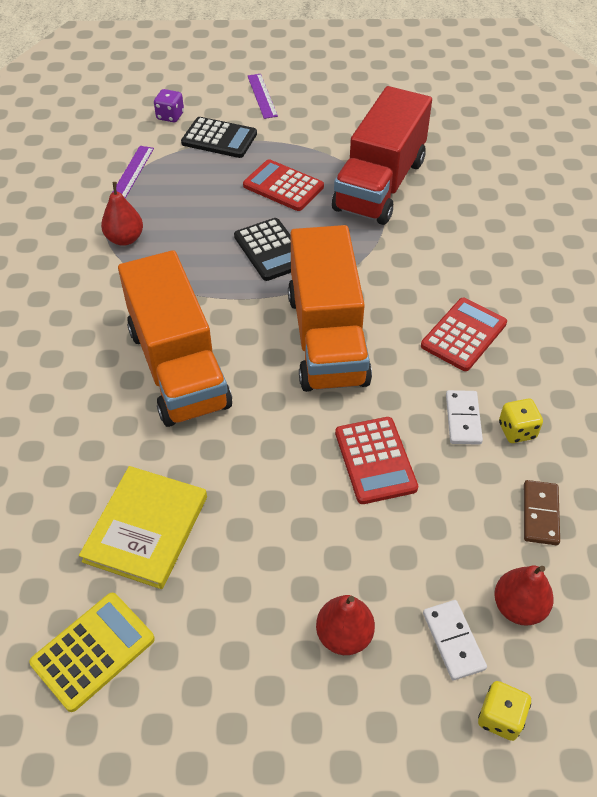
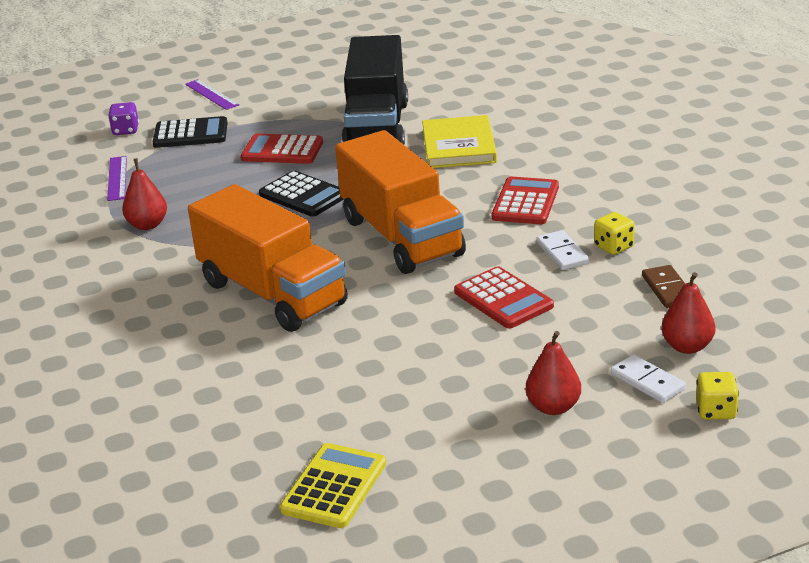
camera: 20 degrees left, 20 degrees down
(146, 529) = (323, 400): yellow book -> yellow book (459, 146)
(380, 185) = (377, 127): red truck -> black truck

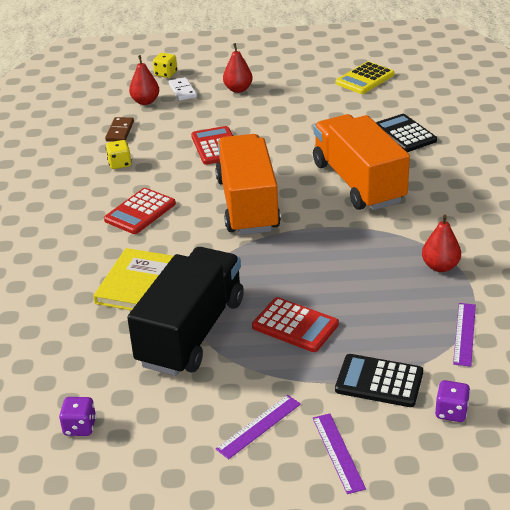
camera: 160 degrees left, 5 degrees up
(280, 93) = (259, 426): none -> purple ruler
(303, 195) = (300, 264): black calculator -> black calculator (404, 134)
(419, 65) = (80, 427): none -> purple dice
(562, 253) = (154, 167): white domino -> none

